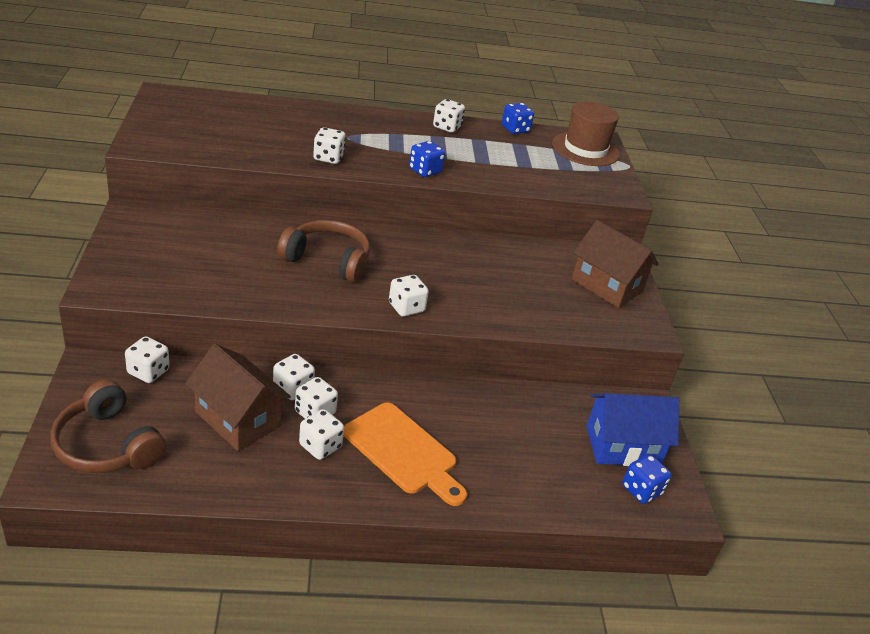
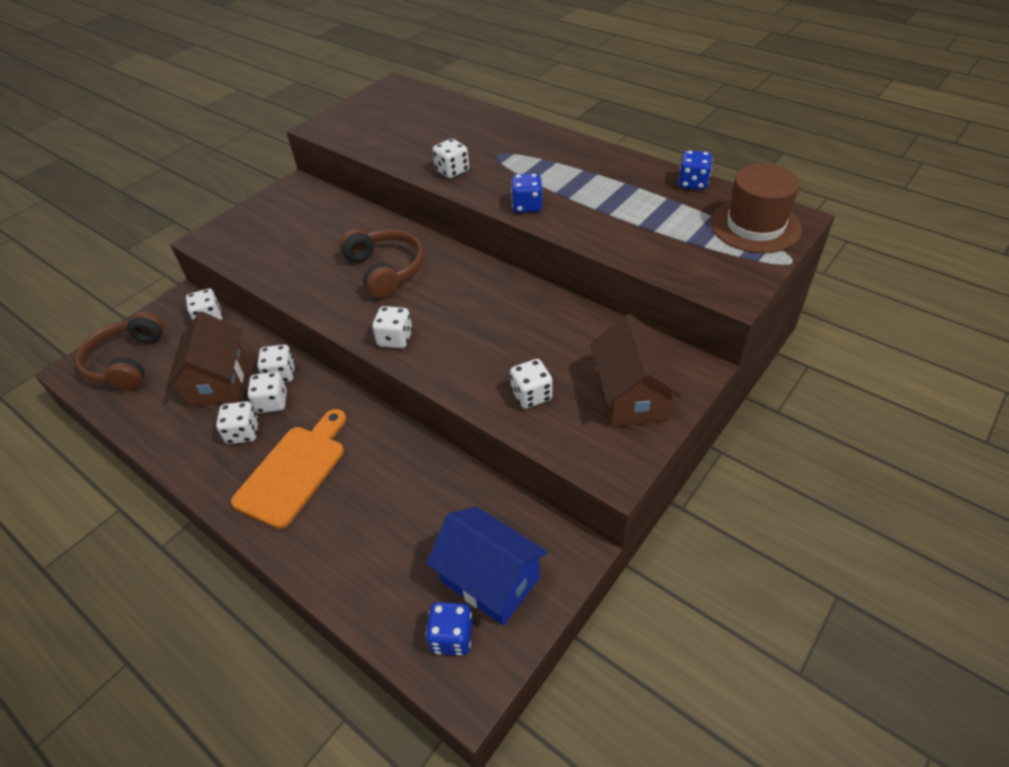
camera: 50 degrees right, 10 degrees up
(403, 451) = (294, 471): orange cutting board -> orange cutting board turned 150 degrees counterclockwise
(447, 127) = (614, 164): white dice -> white dice (531, 395)

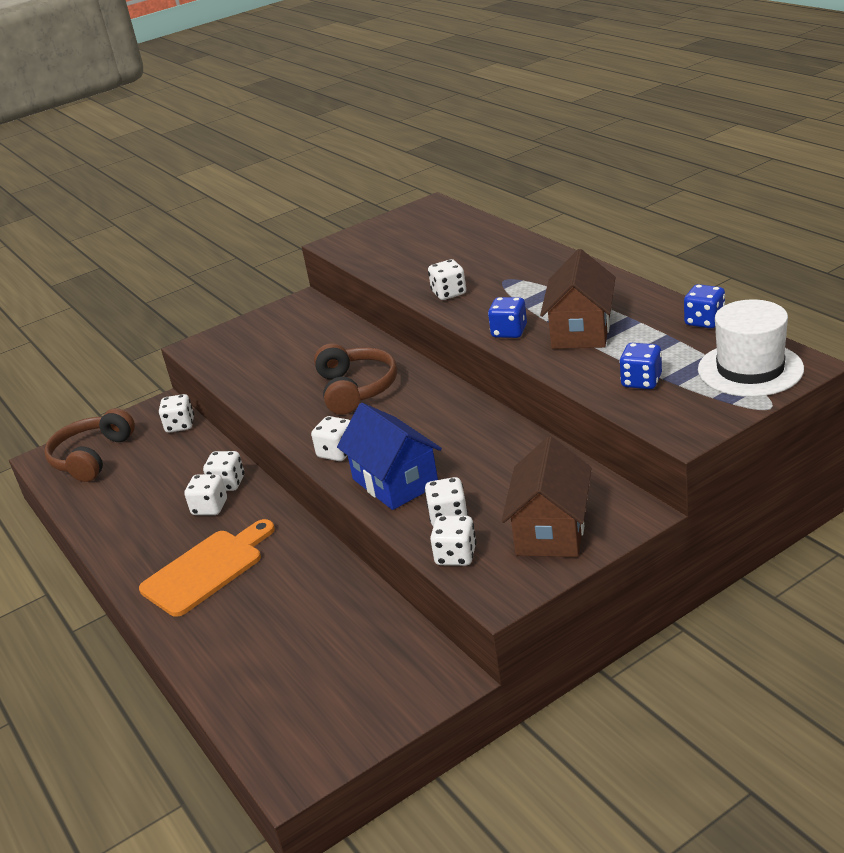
camera: 20 degrees right, 15 degrees down
(218, 382) = (167, 483): brown house -> brown house (581, 331)
(243, 433) = (173, 531): white dice -> white dice (456, 556)
(452, 637) = (295, 731): blue dice -> blue dice (641, 381)
(490, 579) = (353, 689): blue house -> blue house (395, 482)
(755, 226) = (750, 369): brown hat -> white hat

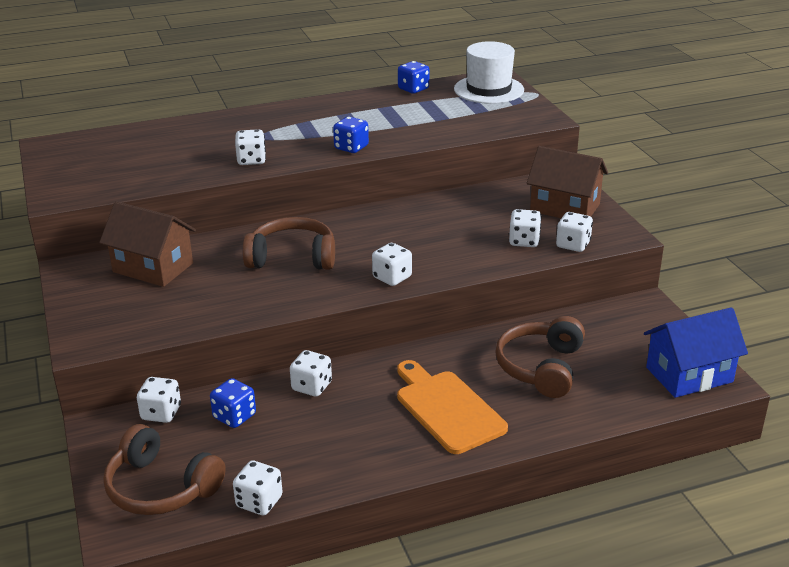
camera: 80 degrees left, 0 degrees up
(210, 507) = (345, 401): white dice -> white dice (259, 502)
(288, 616) = (541, 367): none -> brown headphones
(395, 482) = (460, 256): blue house -> blue house (689, 375)
(581, 331) = (380, 125): brown house -> brown house (153, 268)
(641, 381) = (473, 119): blue dice -> blue dice (234, 416)

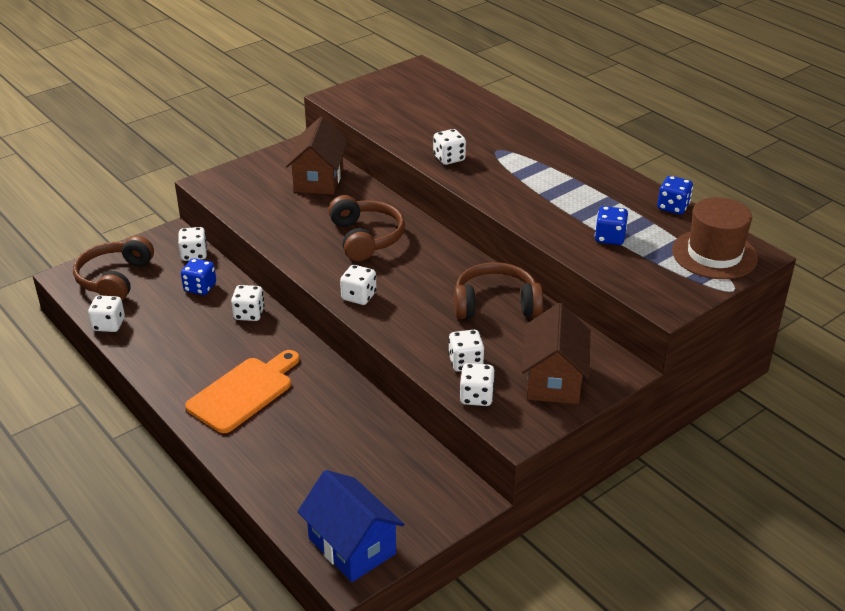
camera: 70 degrees right, 5 degrees up
(351, 147) = (508, 201): blue dice -> blue dice (609, 238)
(489, 89) = (714, 254): white hat -> brown hat
(541, 367) = (324, 438): brown headphones -> brown headphones (495, 304)

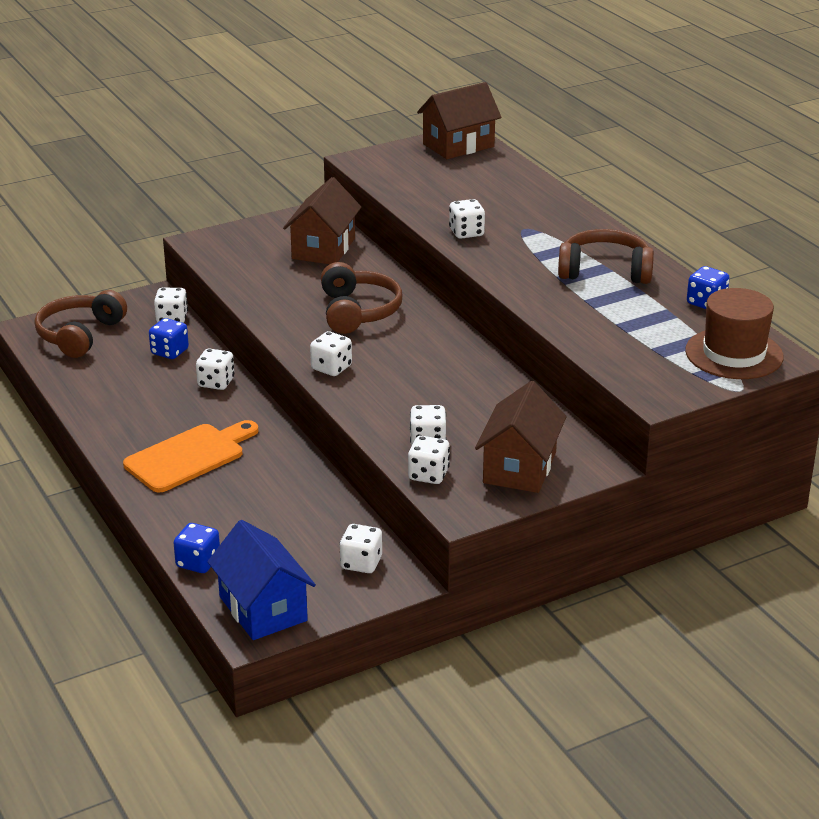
camera: 10 degrees right, 5 degrees down
(109, 325) = (62, 378): white dice -> white dice (361, 563)
(415, 76) = (458, 145): none -> brown house
(495, 304) = (481, 389): brown headphones -> brown headphones (605, 271)
(609, 238) = (619, 327): blue dice -> blue dice (198, 562)

